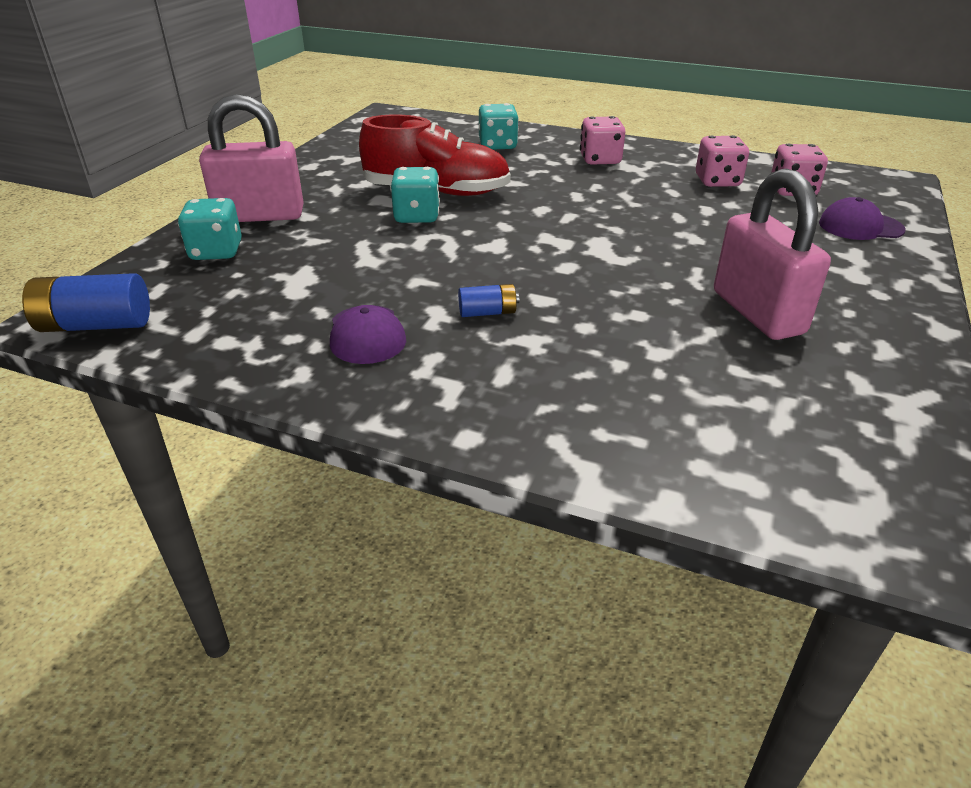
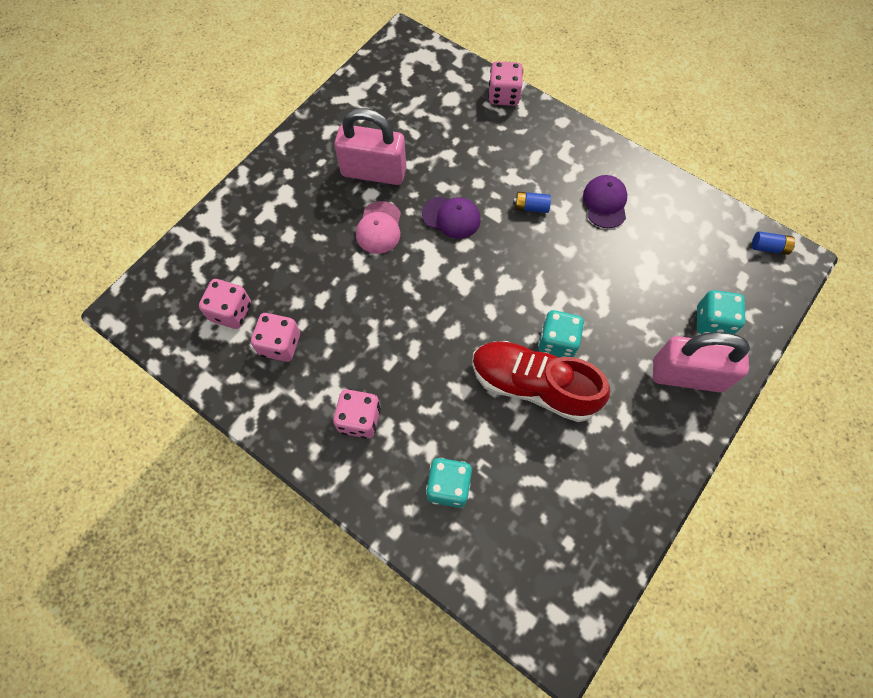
camera: 165 degrees left, 30 degrees up
(95, 325) = (769, 247): blue battery -> blue battery, size x0.56
(612, 462) = (503, 96): none -> pink dice
(694, 264) = (379, 228): none -> pink cap
(757, 313) = (374, 172): pink padlock -> pink padlock turned 75 degrees counterclockwise
(860, 226) = (229, 245): purple cap -> purple cap (451, 217)

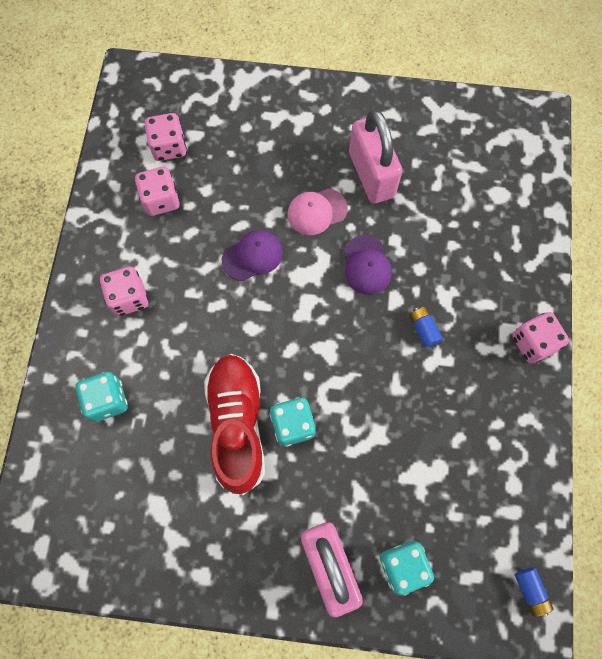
camera: 60 degrees right, 5 degrees up
(503, 96) = (537, 239): pink dice -> pink dice (533, 343)
(605, 203) = (475, 397): purple cap -> purple cap (252, 256)

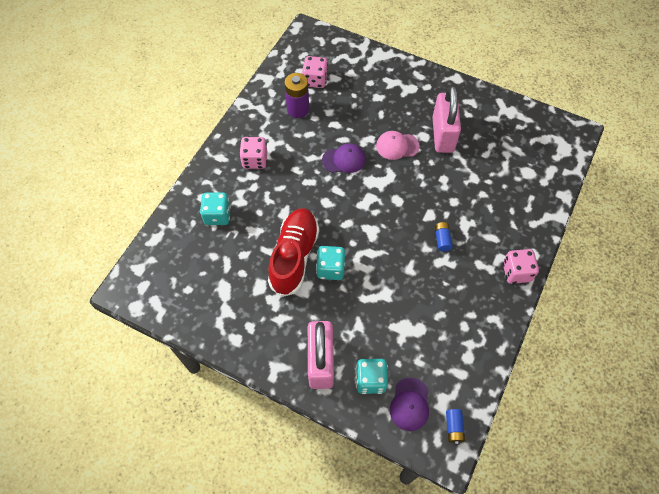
camera: 20 degrees right, 10 degrees down
(161, 200) = (298, 109): pink dice -> purple battery
(366, 265) = (418, 188): purple cap -> purple cap (410, 404)

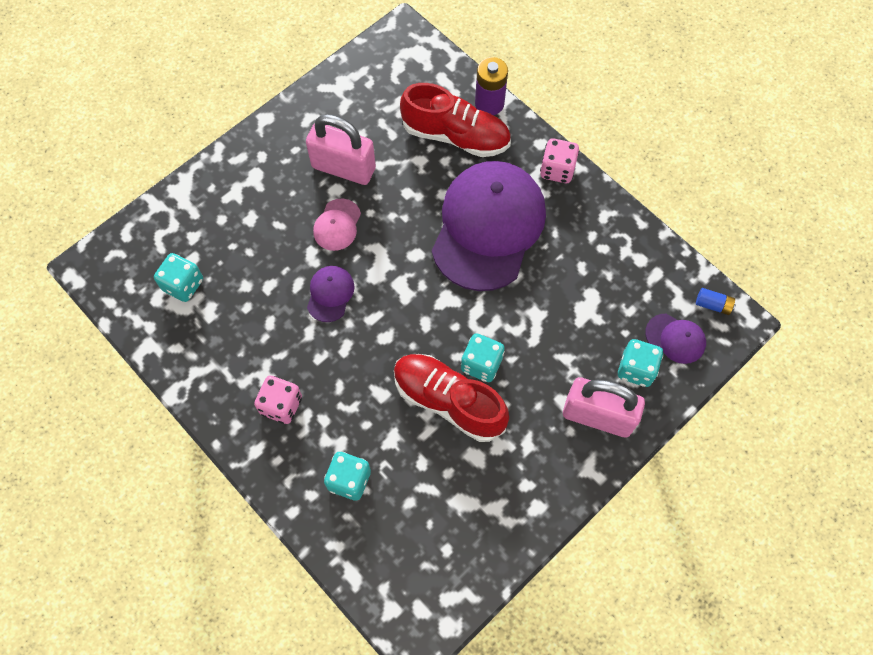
camera: 70 degrees left, 5 degrees up
(298, 109) = (222, 323): purple battery -> purple battery (489, 104)
(315, 80) = (183, 285): pink dice -> turquoise dice
(442, 239) = (488, 227): blue battery -> purple cap
(507, 194) = (456, 136): none -> red shoe

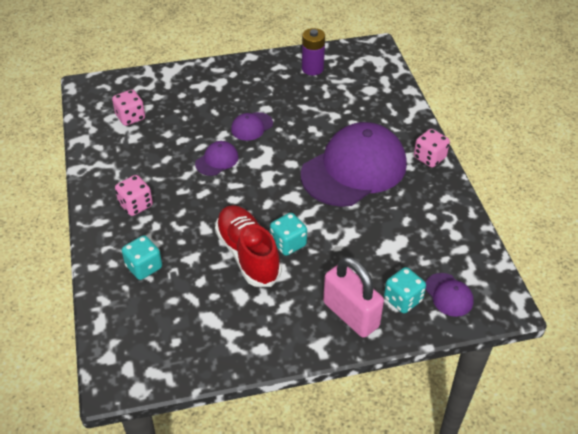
camera: 30 degrees right, 20 degrees down
(183, 285) = (130, 117): turquoise dice -> pink dice
(337, 225) = (251, 126): pink cap -> purple cap
(343, 168) = (280, 99): pink padlock -> none
(456, 136) = (370, 112): red shoe -> none
(489, 104) = (407, 104): purple battery -> purple battery (312, 69)
(713, 305) = (495, 287): blue battery -> none

